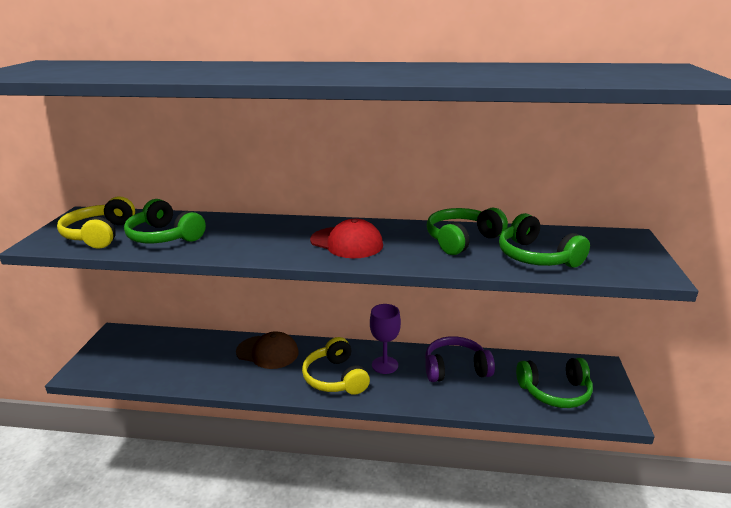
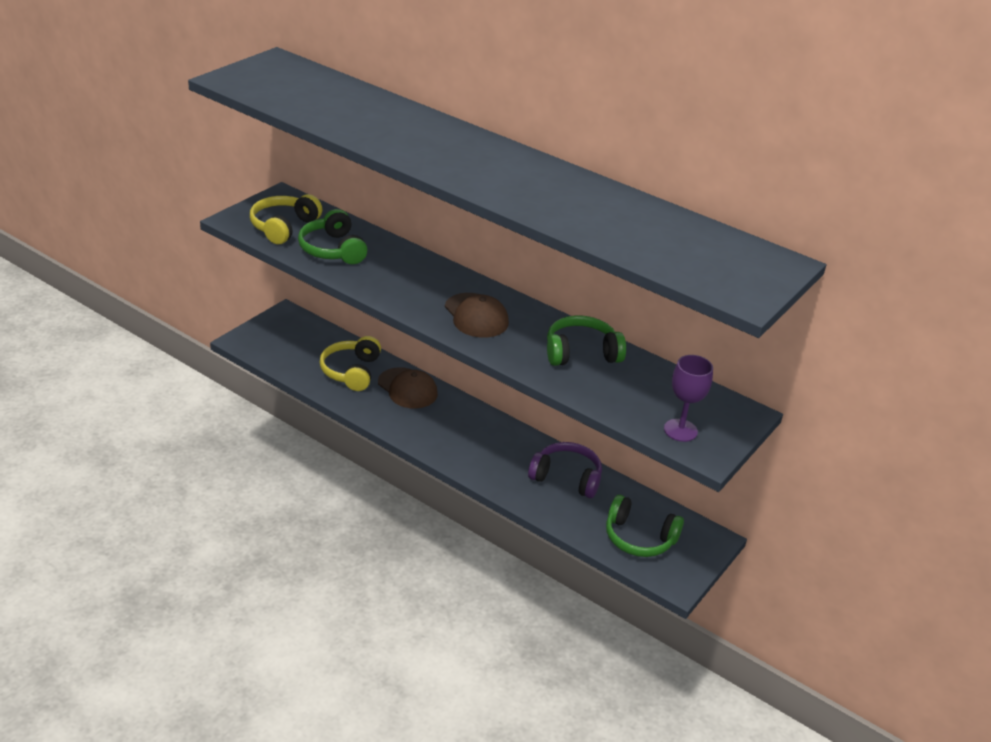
camera: 25 degrees right, 10 degrees up
(335, 378) = (449, 438): yellow headphones -> yellow headphones (351, 371)
(346, 243) = (476, 316): red cap -> brown cap
(385, 365) = (503, 446): purple goblet -> purple goblet (680, 430)
(536, 257) = (625, 396): green headphones -> none

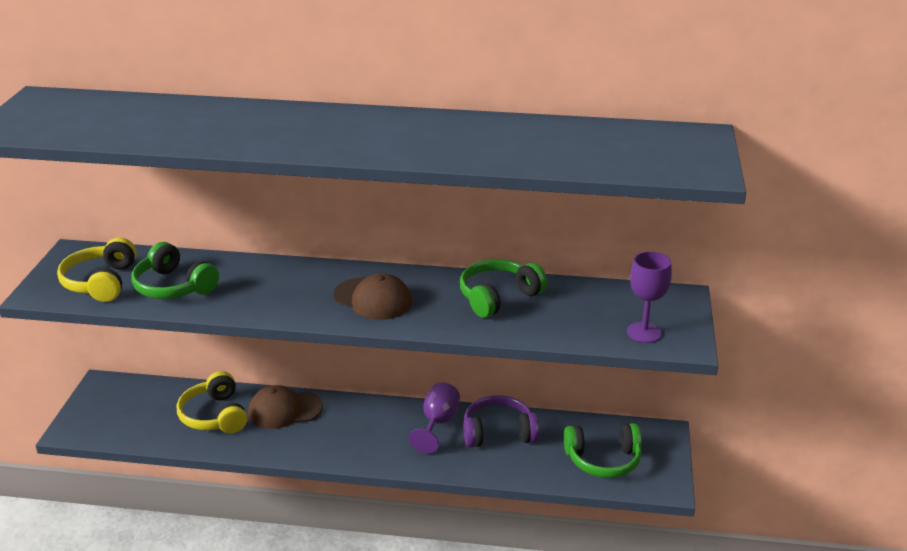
camera: 25 degrees left, 5 degrees down
(407, 388) = (284, 410): brown cap -> brown cap turned 150 degrees clockwise
(521, 449) = (438, 423): none -> purple goblet

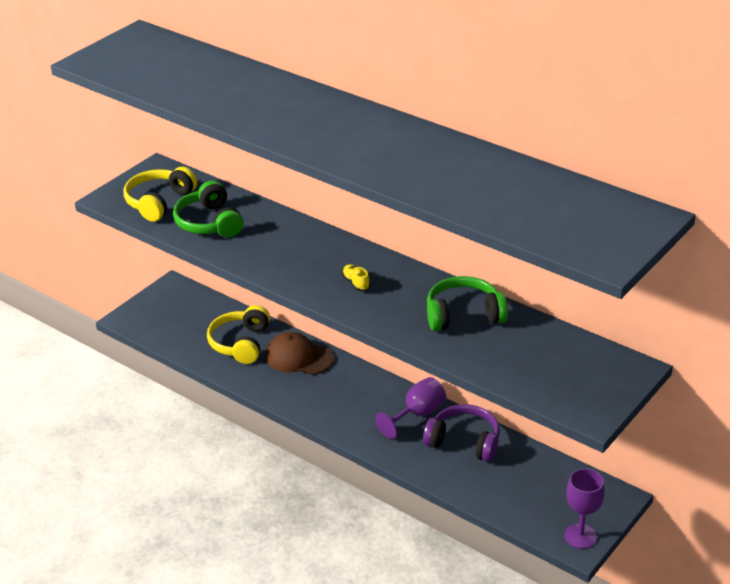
camera: 30 degrees right, 5 degrees up
(373, 299) = (356, 283): brown cap -> yellow shoe
(603, 460) = (539, 501): green headphones -> none
(644, 332) = (564, 391): purple goblet -> purple goblet (580, 536)

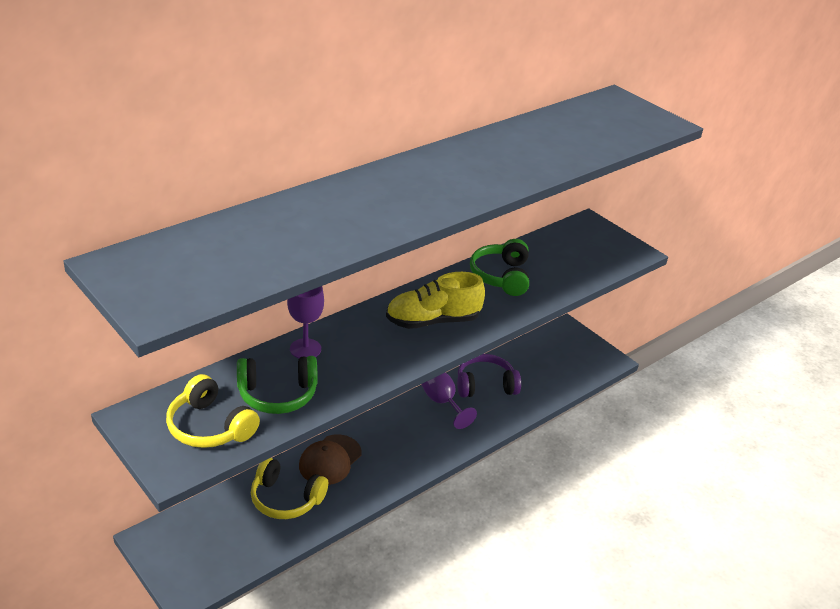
camera: 80 degrees left, 0 degrees up
(356, 283) = (433, 321): yellow shoe -> yellow shoe, size x2.44
(464, 442) = (485, 385): purple headphones -> purple headphones turned 45 degrees clockwise
(580, 536) = (602, 356): purple goblet -> purple goblet (305, 349)

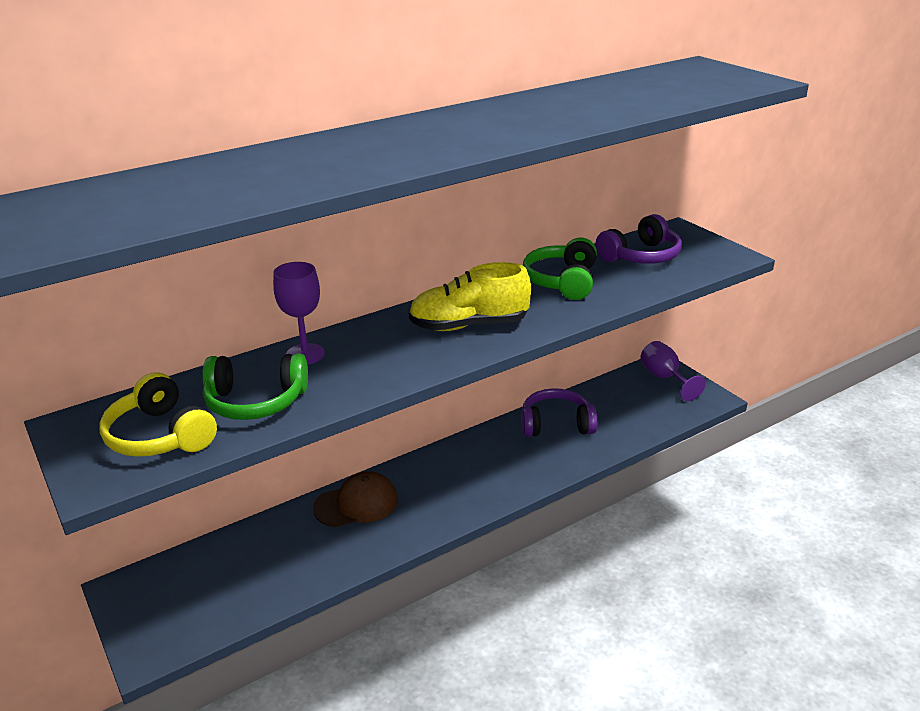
camera: 10 degrees right, 5 degrees down
(286, 499) = (294, 546): yellow headphones -> none
(330, 460) = (356, 504): brown cap -> brown cap turned 150 degrees counterclockwise
(442, 403) = (502, 443): purple goblet -> purple goblet (665, 378)
(561, 251) = (641, 256): none -> purple headphones

